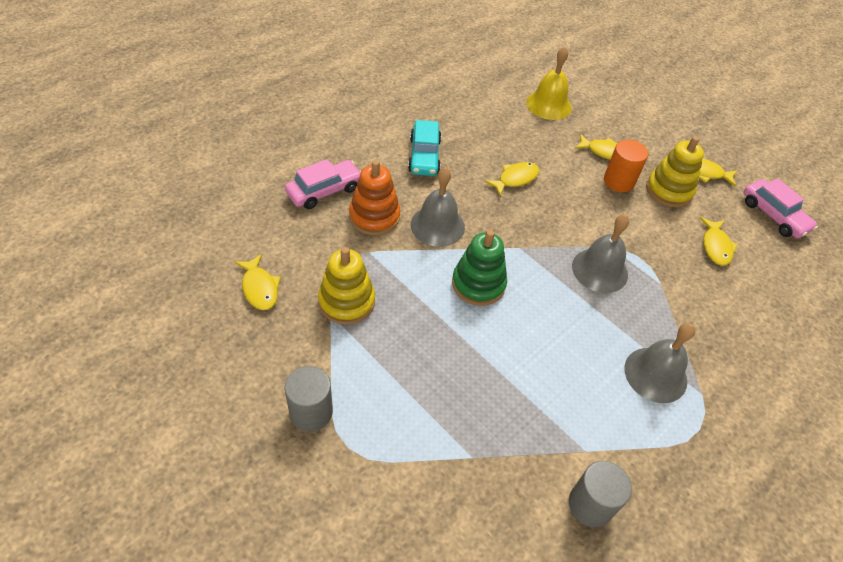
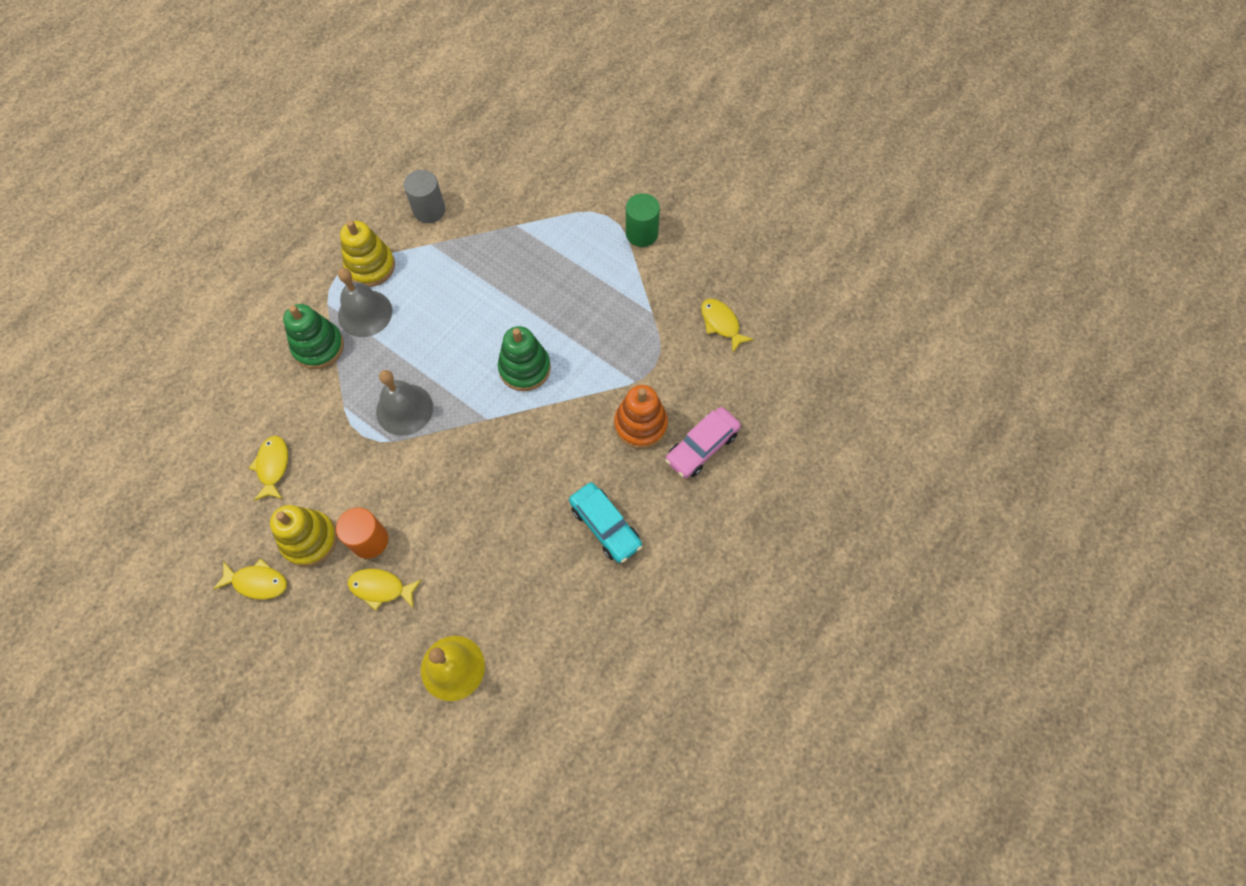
camera: 175 degrees right, 15 degrees up
(311, 412) = (641, 233): grey cylinder -> green cylinder
(347, 301) = (641, 326): yellow stacking toy -> yellow stacking toy (370, 266)
(424, 156) = (605, 526): turquoise car -> turquoise car turned 150 degrees clockwise
(437, 225) = (573, 428): grey bell -> none
(515, 179) = (494, 514): yellow fish -> none
(700, 346) = (318, 347): none -> green stacking toy
(773, 215) = (189, 528): pink car -> none

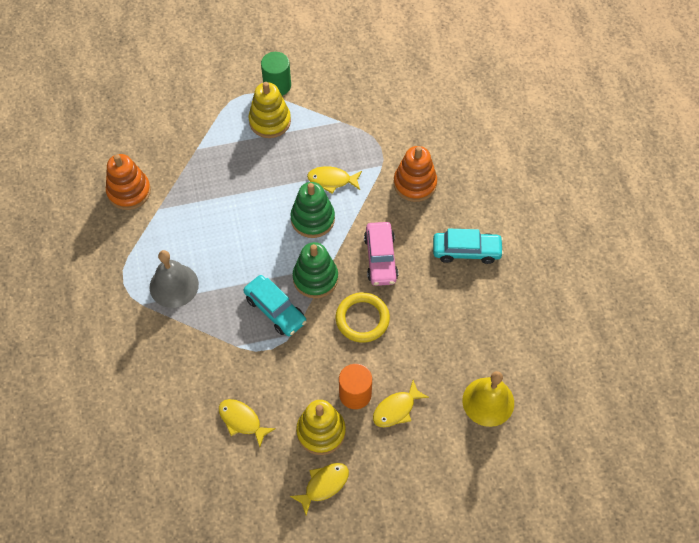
camera: 50 degrees left, 5 degrees down
(318, 347) = (172, 332): green stacking toy -> green stacking toy (315, 278)
(370, 266) = (138, 257): yellow stacking toy -> yellow stacking toy (270, 121)
(404, 409) = (275, 310): grey bell -> turquoise car
(429, 210) = (129, 191): grey cylinder -> orange stacking toy
(453, 488) = (362, 319): none -> yellow ring
(702, 447) = (460, 162): pink car -> pink car (380, 258)
(721, 324) = (385, 91): yellow fish -> yellow fish (332, 180)

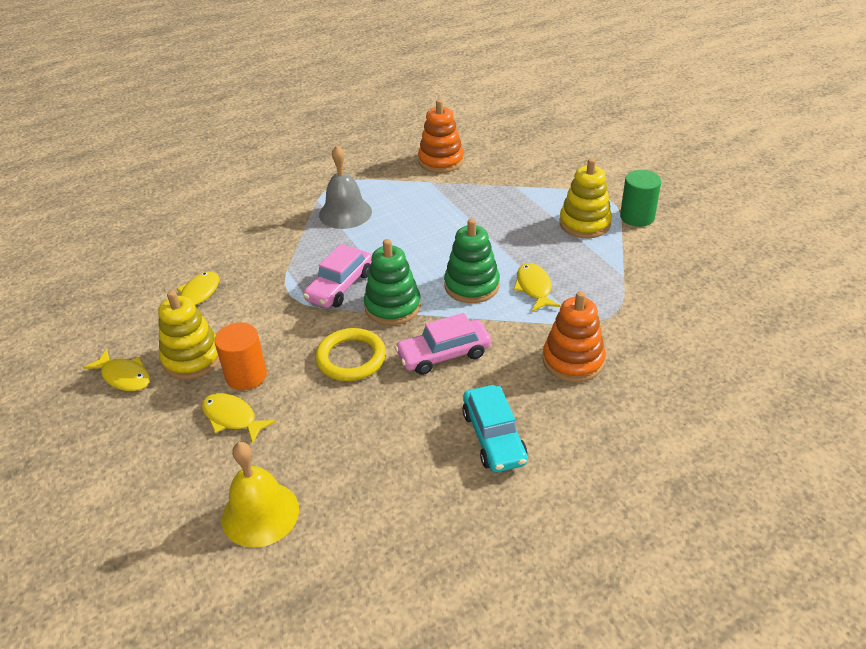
camera: 75 degrees right, 20 degrees down
(275, 310) = (340, 286): turquoise car -> pink car

